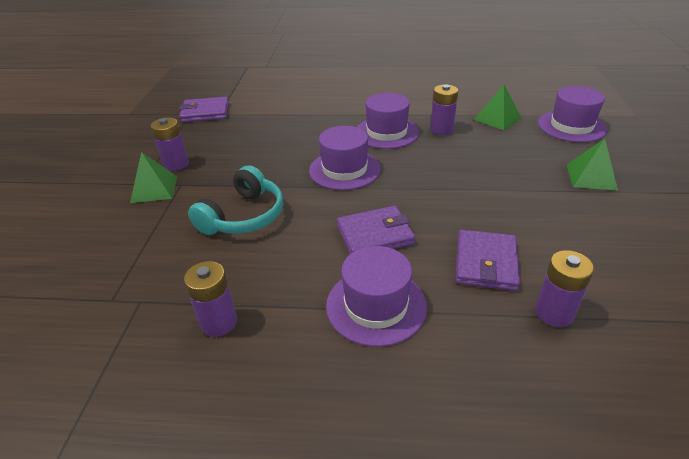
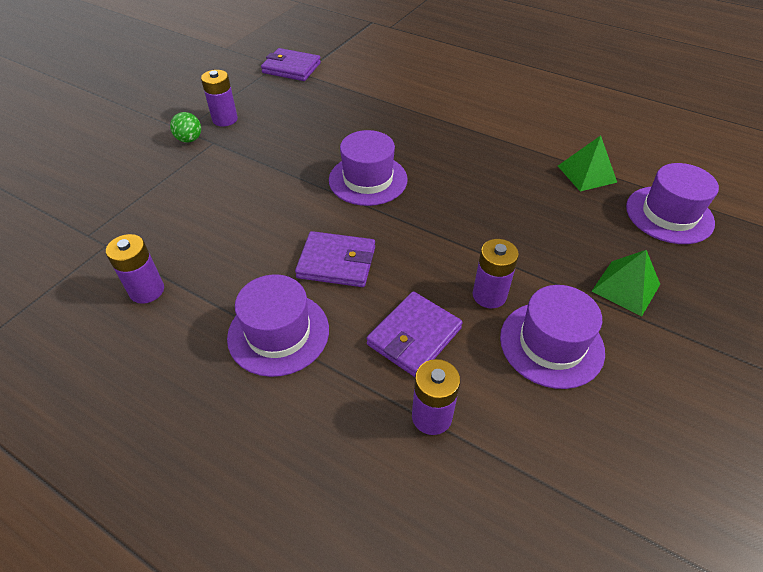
camera: 25 degrees right, 10 degrees up
(154, 189) = (189, 139): green pyramid -> green ball
(244, 216) = (240, 196): turquoise headphones -> none
(386, 132) = (446, 150): purple hat -> purple hat (551, 344)
(441, 129) = (509, 166): purple battery -> purple battery (489, 295)

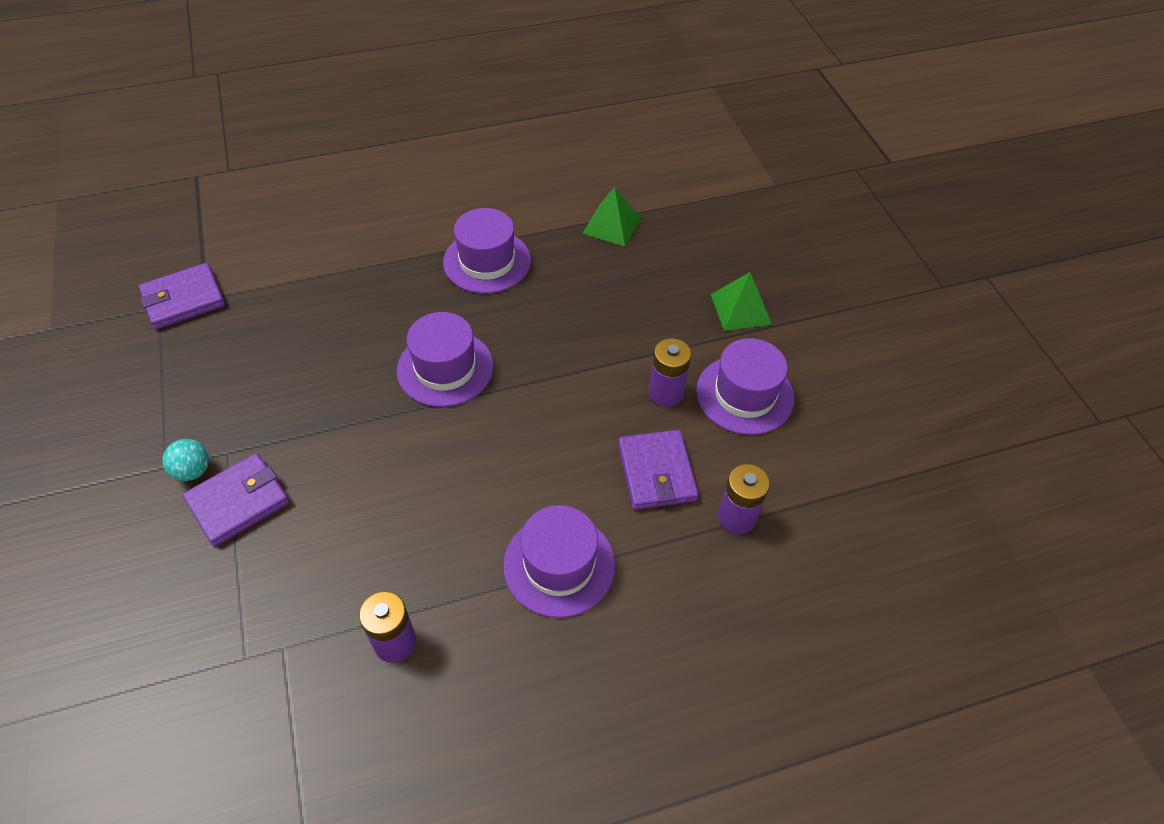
camera: 50 degrees left, 5 degrees up
(189, 139) = (193, 470): green ball -> turquoise ball
(225, 119) = (199, 417): purple battery -> none
(336, 262) = (523, 467): purple wallet -> purple wallet (238, 502)
(669, 214) = (704, 222): purple hat -> purple hat (487, 261)

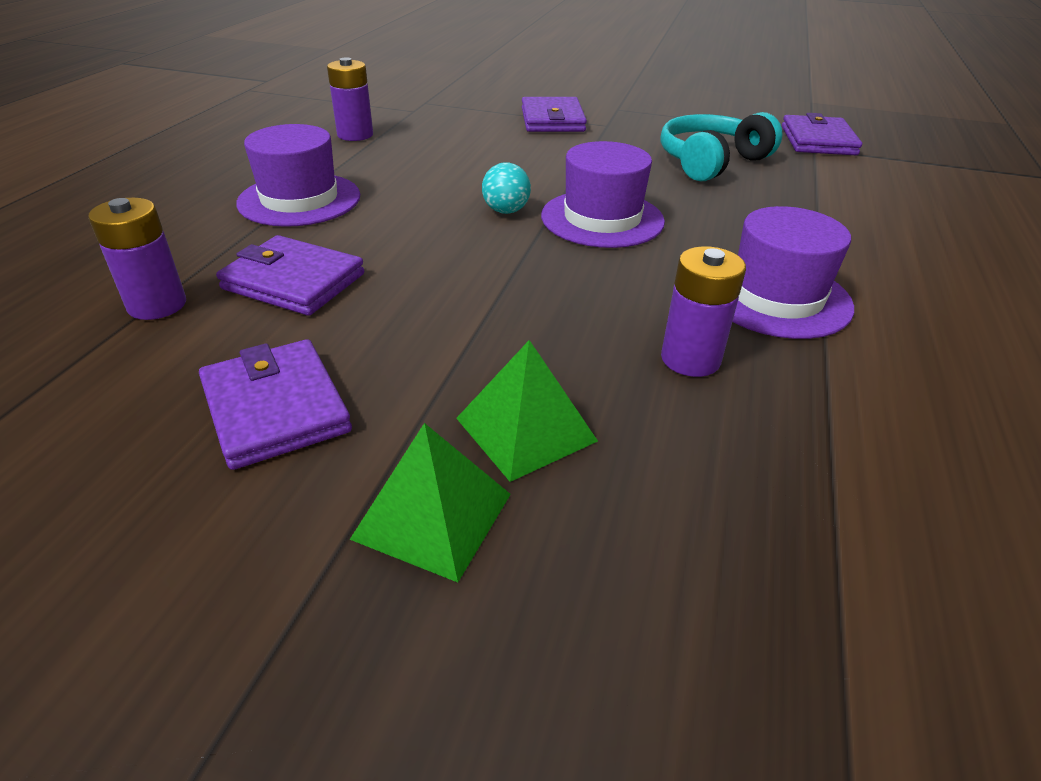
camera: 125 degrees right, 15 degrees down
(193, 470) = (602, 114): turquoise ball -> turquoise ball (506, 211)
(284, 348) = (711, 162): none -> turquoise headphones
(612, 225) = (805, 457): green pyramid -> green pyramid (526, 429)
(666, 393) = (381, 338): purple battery -> purple battery (690, 359)
(745, 394) = (276, 408): purple hat -> purple wallet

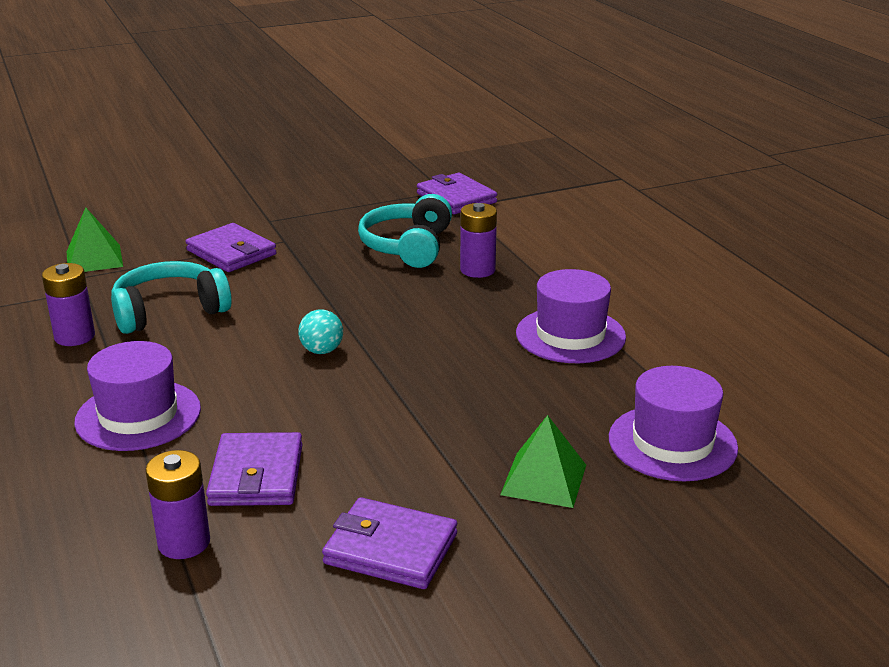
camera: 40 degrees left, 10 degrees down
(294, 281) = (256, 475): purple wallet -> purple wallet turned 75 degrees counterclockwise
(433, 515) = (561, 543): green pyramid -> green pyramid (94, 259)
(442, 141) = (169, 311): none -> turquoise headphones
(602, 219) = (398, 327): purple hat -> purple hat (672, 443)
(690, 359) = (573, 396): purple battery -> purple battery (477, 270)

